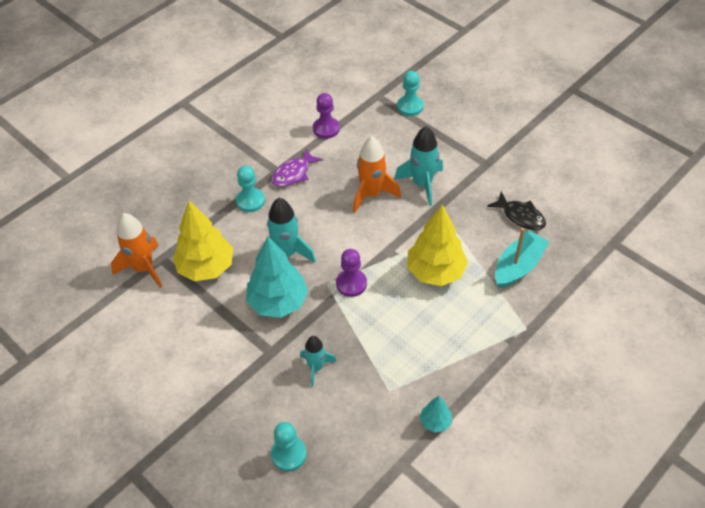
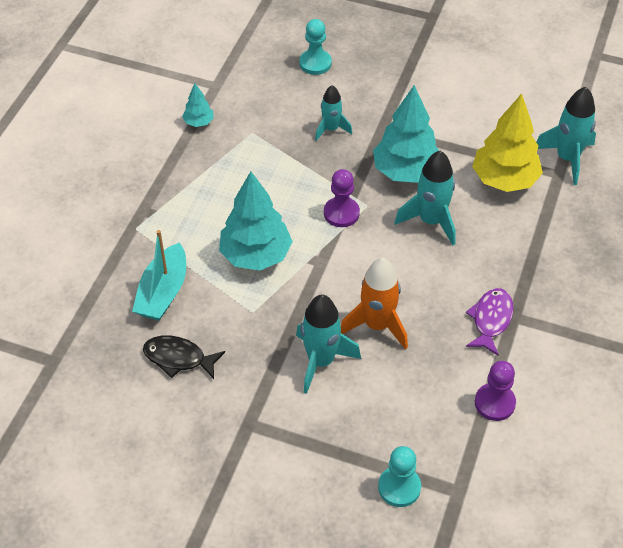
camera: 155 degrees right, 0 degrees up
(143, 268) = (567, 158): orange rocket -> turquoise rocket
(250, 201) = (516, 267): turquoise pawn -> none
(435, 272) = (255, 255): yellow tree -> turquoise tree

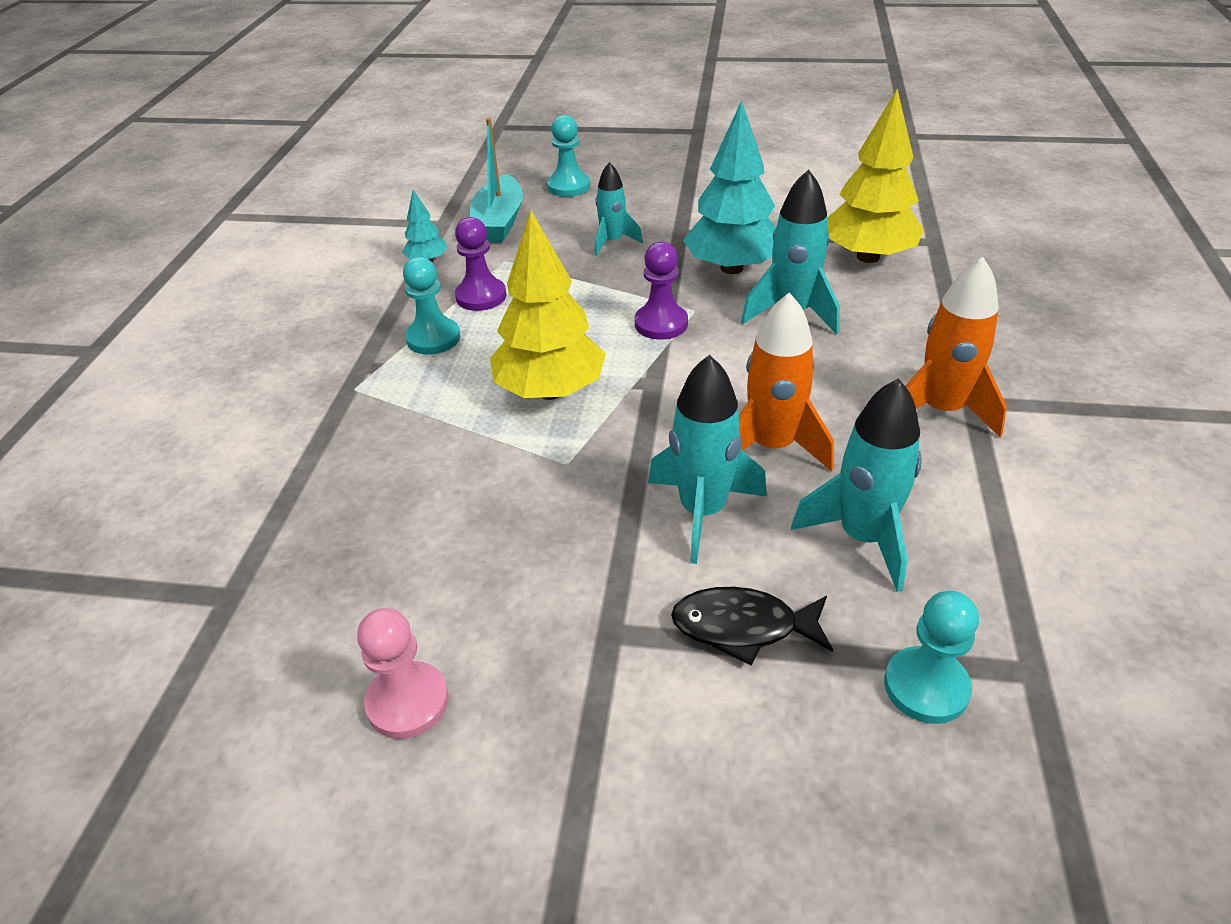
camera: 10 degrees left, 10 degrees down
(138, 440) = (407, 702): none -> pink pawn
(163, 292) = (413, 462): turquoise boat -> turquoise boat (499, 222)
(178, 358) = (458, 551): black fish -> black fish (743, 627)
(191, 196) = (433, 338): none -> turquoise pawn
(255, 255) = (550, 391): turquoise tree -> yellow tree
(491, 320) = (941, 410): purple fish -> orange rocket
(494, 403) = (1013, 519): purple pawn -> purple pawn (481, 296)
(567, 158) = (936, 225): turquoise rocket -> turquoise rocket (863, 537)

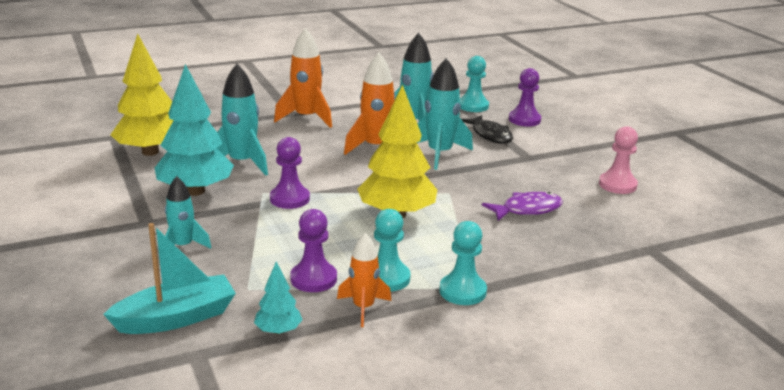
camera: 125 degrees left, 15 degrees down
(405, 310) = (363, 308): none -> orange rocket
(448, 521) = (527, 210): none -> purple fish
(569, 186) = (73, 303): turquoise pawn -> turquoise pawn (462, 291)
(797, 745) = (524, 120): none -> purple pawn

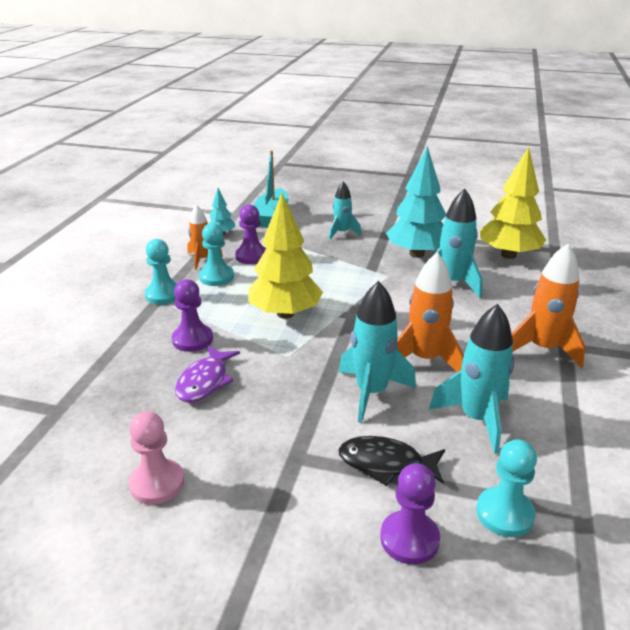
camera: 130 degrees right, 5 degrees up
(289, 199) = (364, 282): purple pawn -> purple pawn (192, 339)

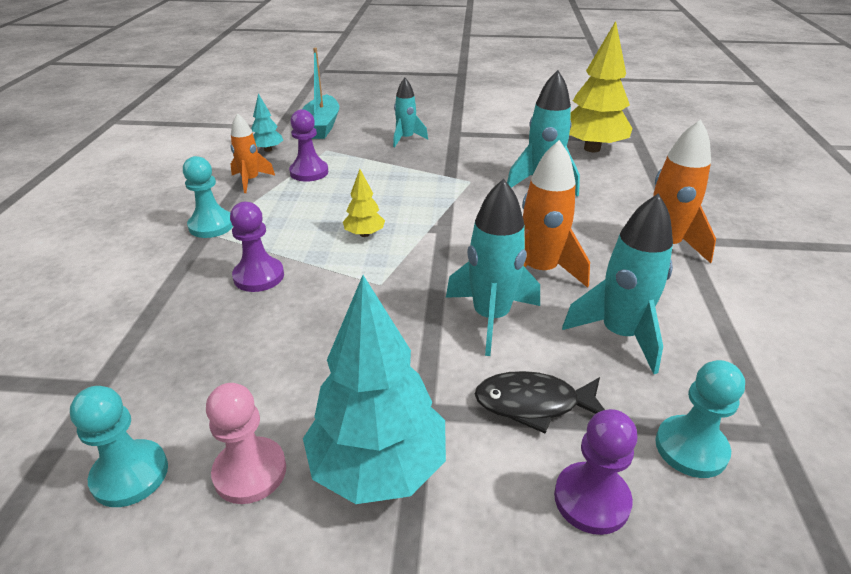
camera: 10 degrees left, 5 degrees up
(205, 381) = (285, 327): purple fish -> none
(216, 277) = (272, 199): turquoise pawn -> turquoise pawn (130, 475)
(285, 313) = (364, 234): yellow tree -> yellow tree, size x0.48
(416, 254) = (494, 155): turquoise tree -> turquoise tree (378, 466)

